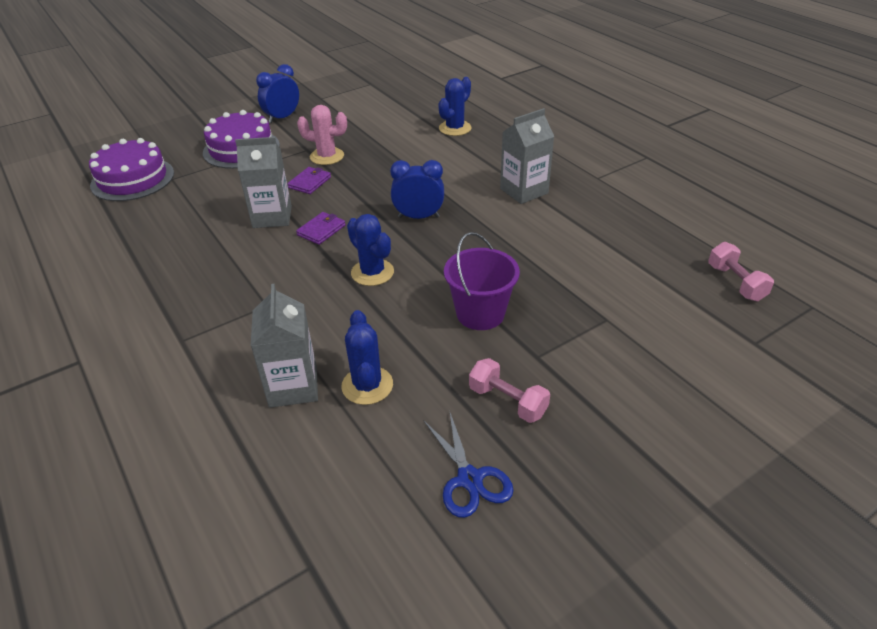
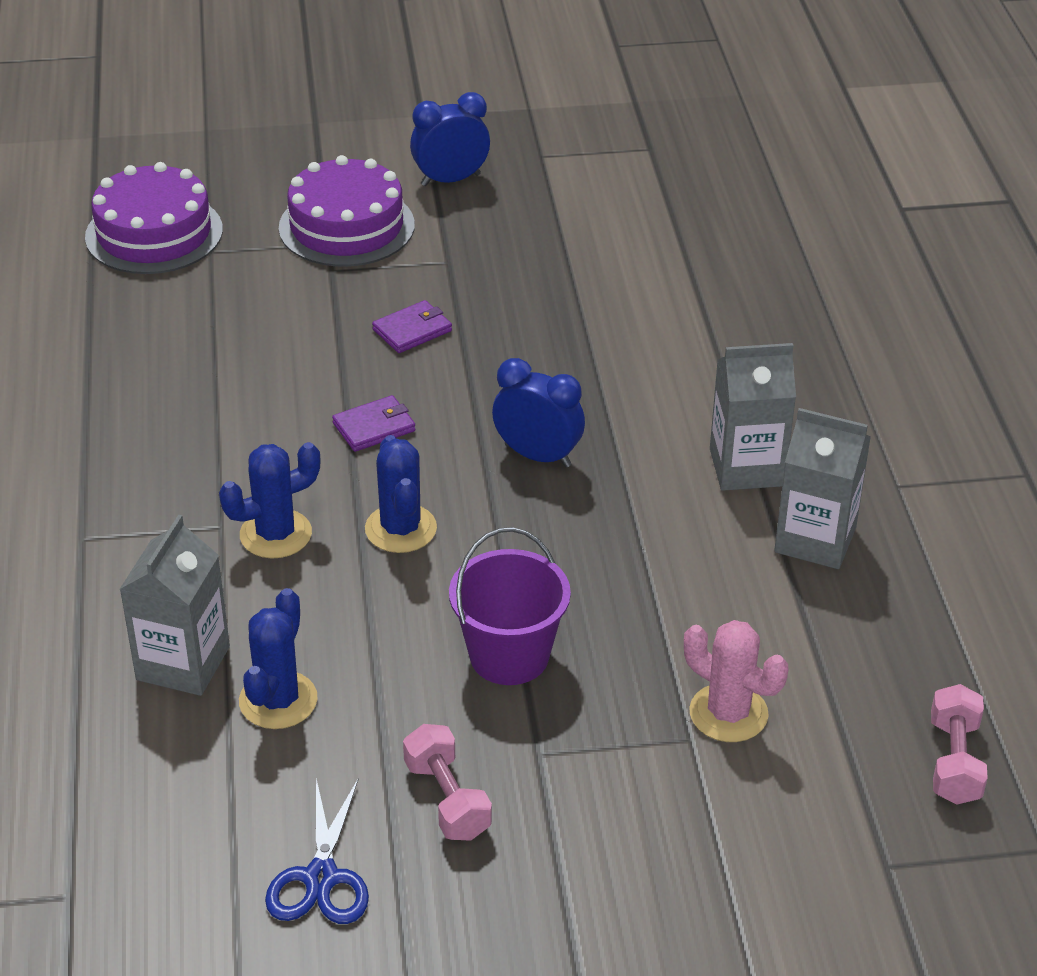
camera: 25 degrees right, 0 degrees up
(272, 217) = (317, 376): grey carton -> grey carton (815, 540)
(327, 156) = (471, 287): pink cactus -> pink cactus (728, 713)
(455, 128) = (727, 298): blue cactus -> blue cactus (275, 534)

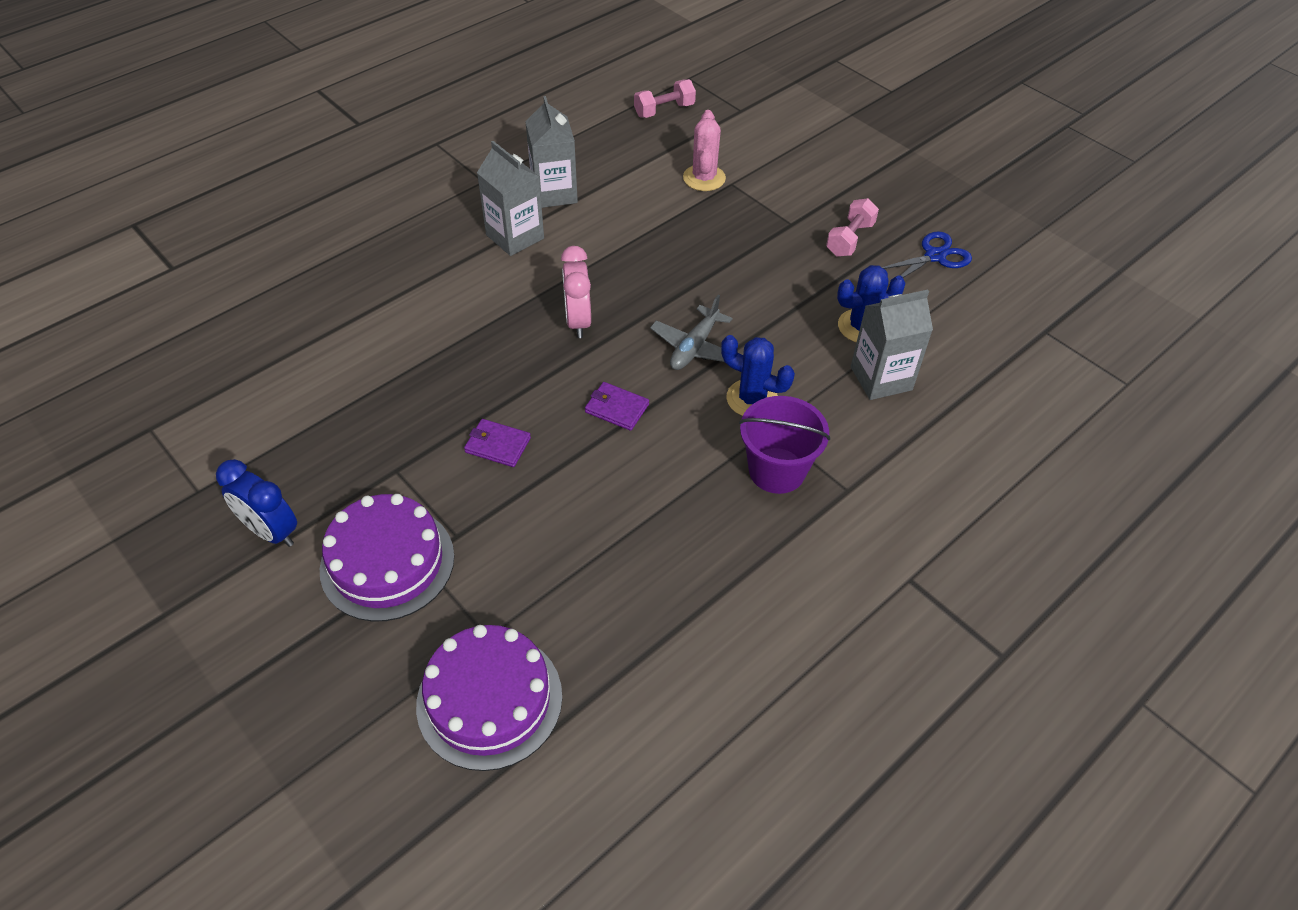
camera: 125 degrees left, 10 degrees up
(401, 529) = (694, 347): blue cactus -> grey plane
(509, 656) = (743, 260): purple bucket -> purple bucket (777, 470)
(538, 456) = (578, 321): blue clock -> pink clock

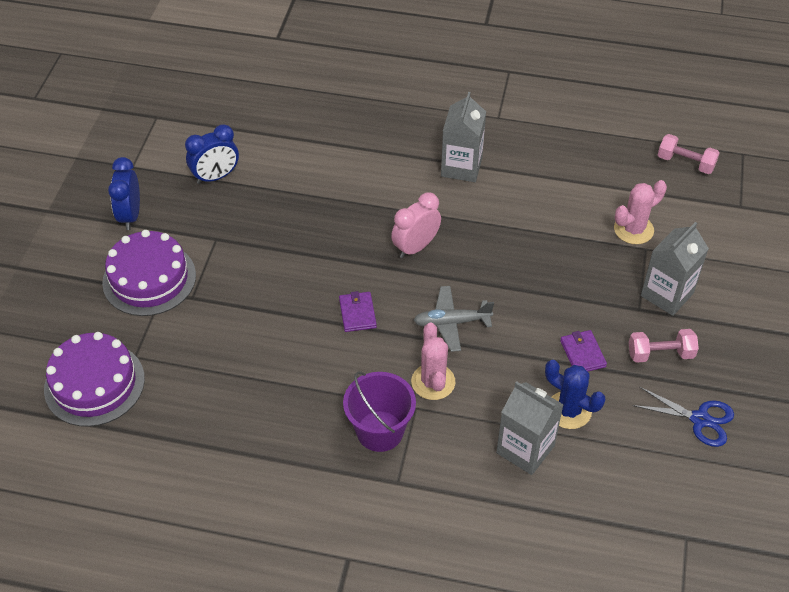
camera: 55 degrees right, 0 degrees up
(306, 423) = (216, 177): none -> blue clock
(497, 445) = (275, 273): purple wallet -> purple wallet (582, 353)
(554, 193) = (525, 159): grey carton -> grey carton (667, 294)
(752, 399) = (433, 382): blue cactus -> pink cactus

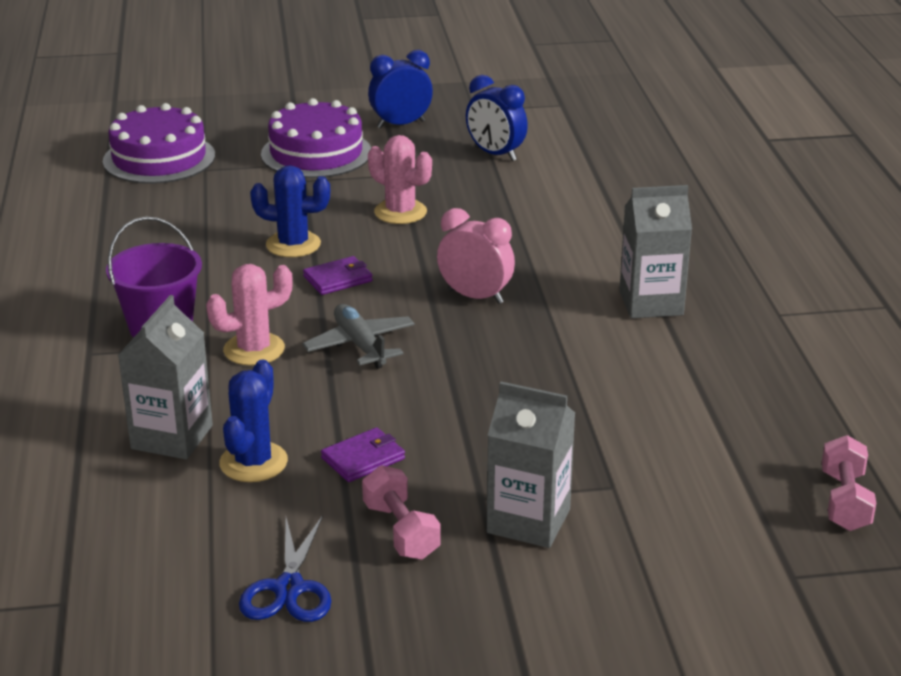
camera: 70 degrees right, 20 degrees down
(294, 327) = (293, 244): none -> blue cactus
(633, 229) = (645, 469): pink cactus -> pink cactus (400, 212)

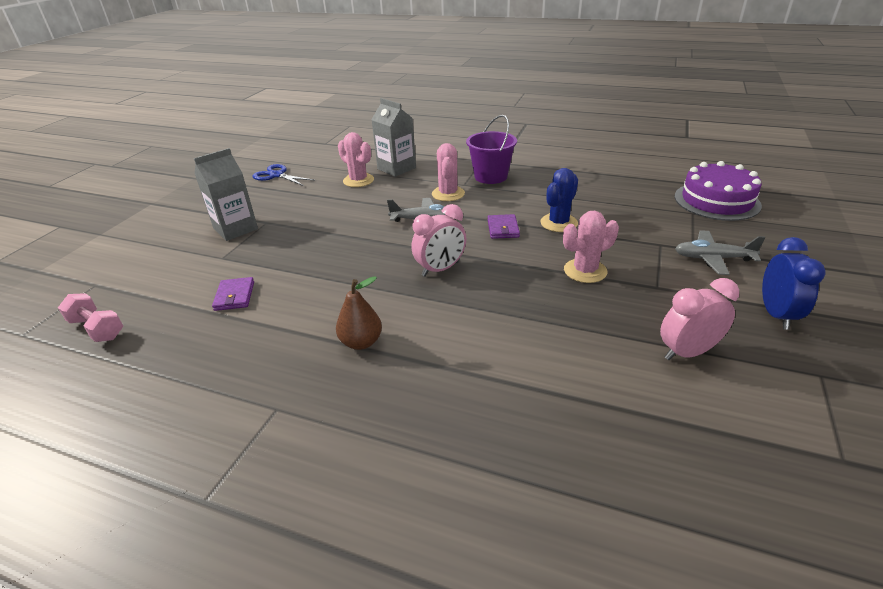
camera: 120 degrees right, 5 degrees up
(253, 462) = (358, 180): blue cactus -> pink cactus
(316, 153) = (712, 258): purple cake -> grey plane
(363, 458) = (330, 202): purple wallet -> purple wallet (234, 296)
(401, 531) = (273, 200): pink dumbbell -> none
(495, 154) = (687, 352): blue clock -> pink clock
(651, 303) = (361, 342): grey carton -> brown pear

